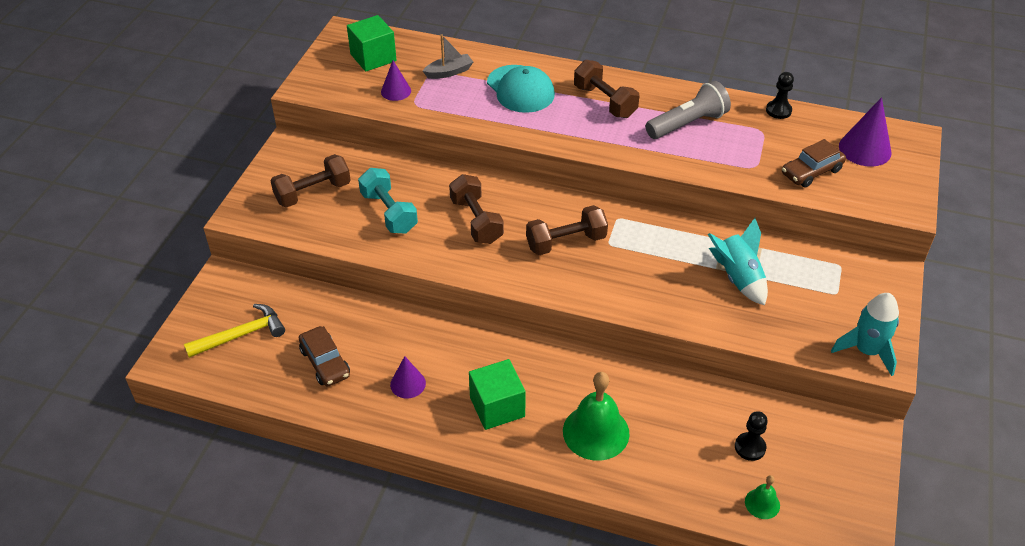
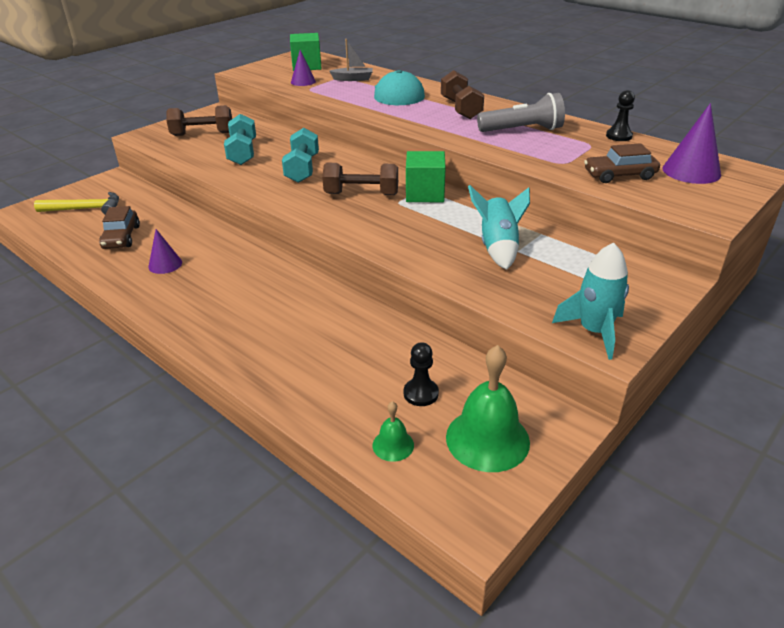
camera: 25 degrees right, 10 degrees down
(476, 221) = (302, 169): brown dumbbell -> turquoise dumbbell
(497, 407) = (217, 297): green cube -> green cube (425, 194)
(596, 432) = (282, 338): green bell -> green bell (487, 439)

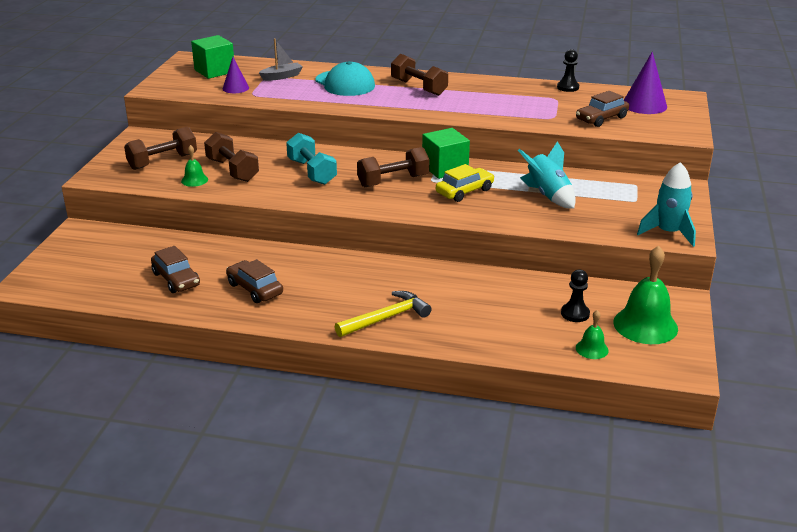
camera: 30 degrees left, 5 degrees down
(85, 209) = (96, 265): yellow hammer -> yellow hammer (386, 318)
(165, 264) = (255, 289): purple cone -> brown car
(204, 154) = (194, 180): none -> green bell
(243, 153) = (232, 170): turquoise dumbbell -> brown dumbbell
(416, 221) = (464, 191): none -> yellow car
(523, 130) = (492, 97): grey flashlight -> none

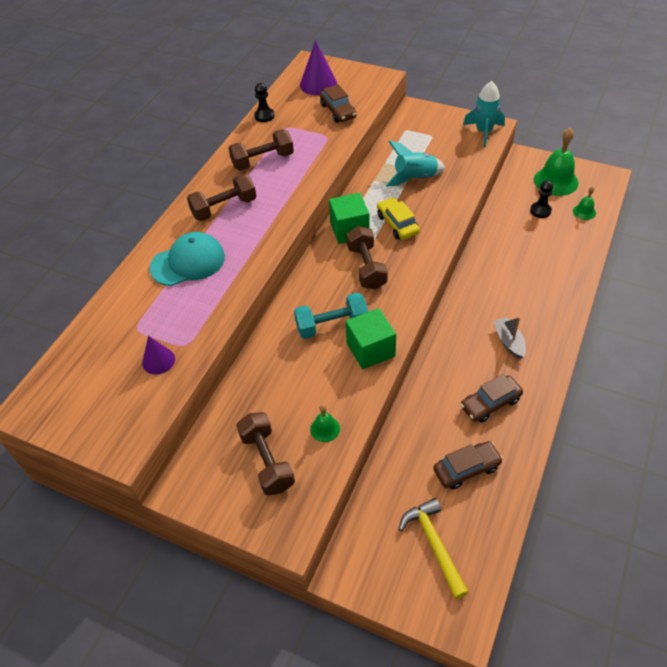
camera: 75 degrees left, 20 degrees up
(214, 71) = (90, 381): green cube -> green cube (370, 349)
(232, 170) = (309, 392): brown dumbbell -> brown dumbbell (263, 161)
(282, 76) = (141, 315): grey boat -> grey boat (509, 341)
(386, 318) = (542, 316): yellow hammer -> yellow hammer (434, 544)

